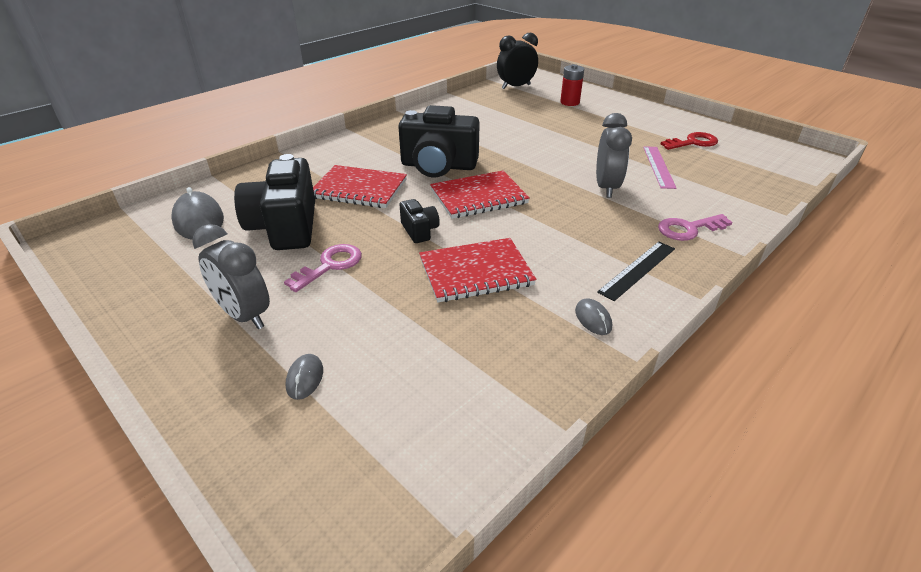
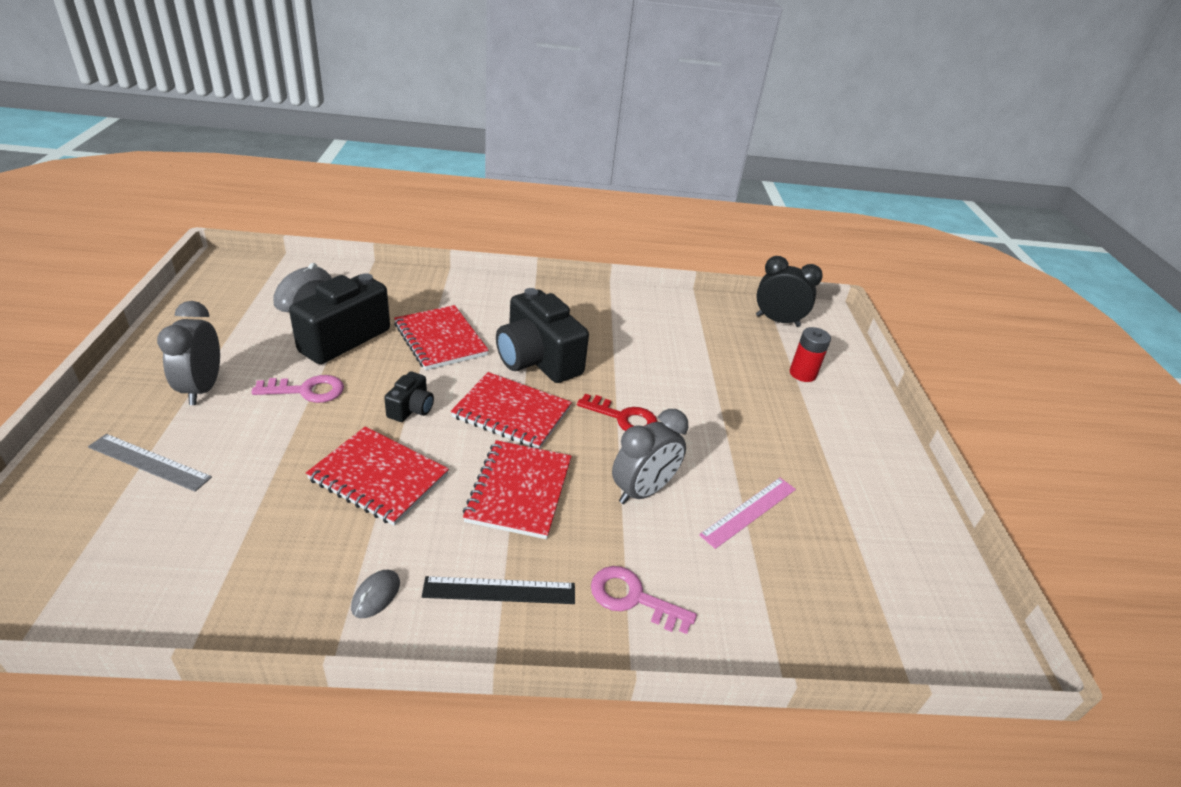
camera: 40 degrees right, 0 degrees up
(305, 378) = (149, 462): grey mouse -> grey ruler
(557, 226) = (519, 491): none -> red notebook
(693, 142) = (856, 516): red key -> red key (623, 418)

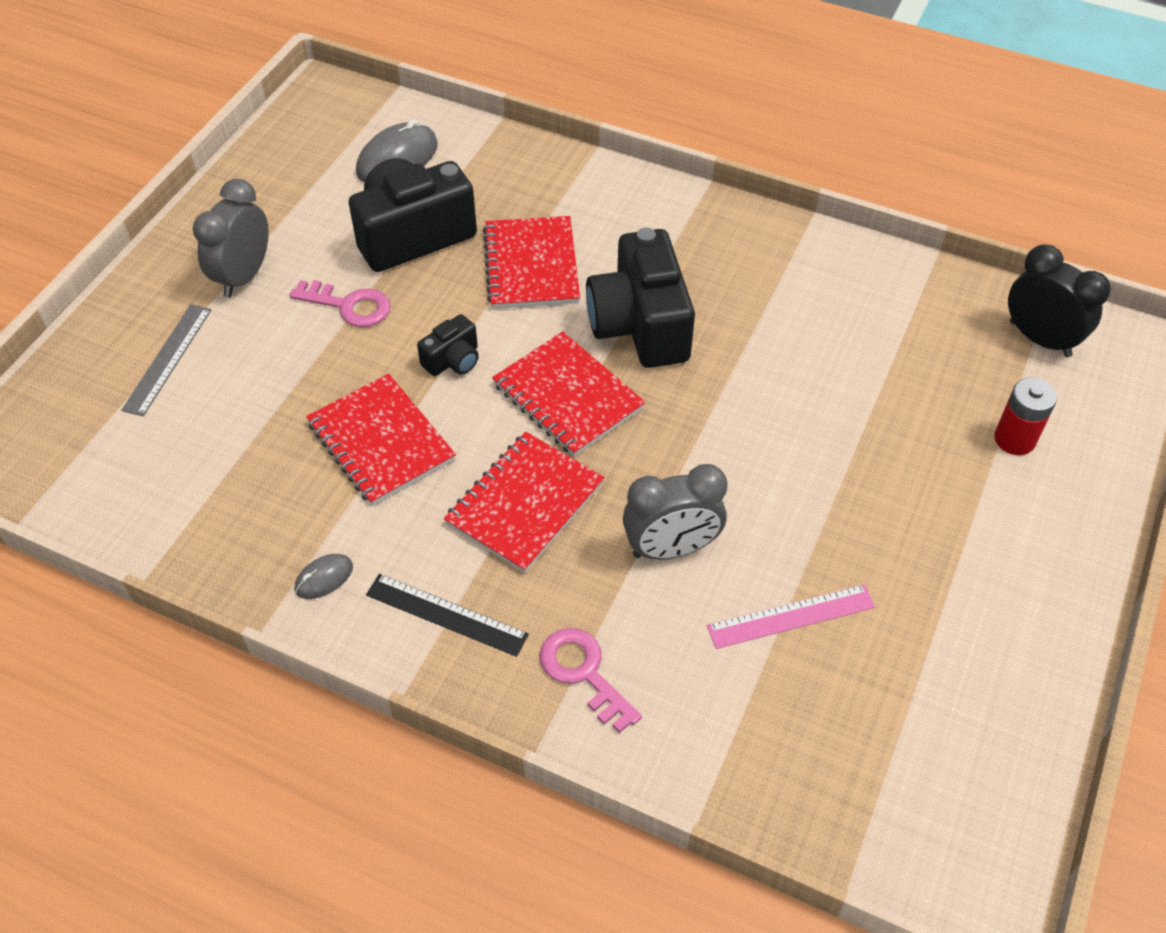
camera: 30 degrees right, 15 degrees up
(149, 462) = (168, 359): grey ruler -> grey ruler turned 60 degrees clockwise
(623, 418) = (705, 441): red key -> none

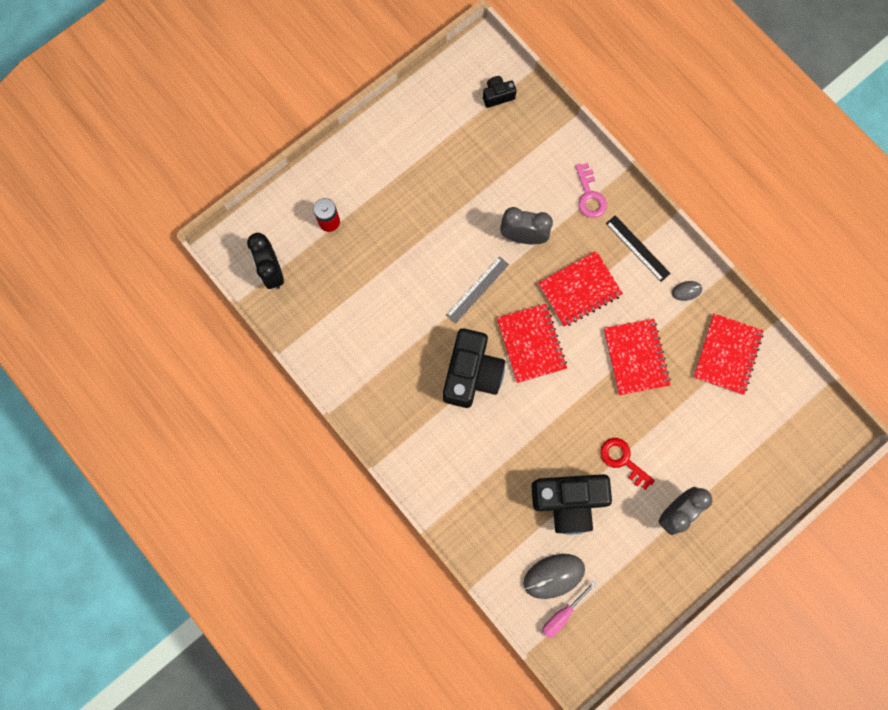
camera: 155 degrees left, 25 degrees up
(168, 359) = (731, 464): grey ruler -> grey ruler (477, 289)
(349, 306) = (623, 460): pink key -> red key
(368, 129) = (562, 614): none -> pink screwdriver
(453, 360) = (580, 394): black camera -> black camera (497, 95)
(531, 265) = (510, 445): red notebook -> red notebook (727, 354)
(791, 616) = (488, 182): pink ruler -> none

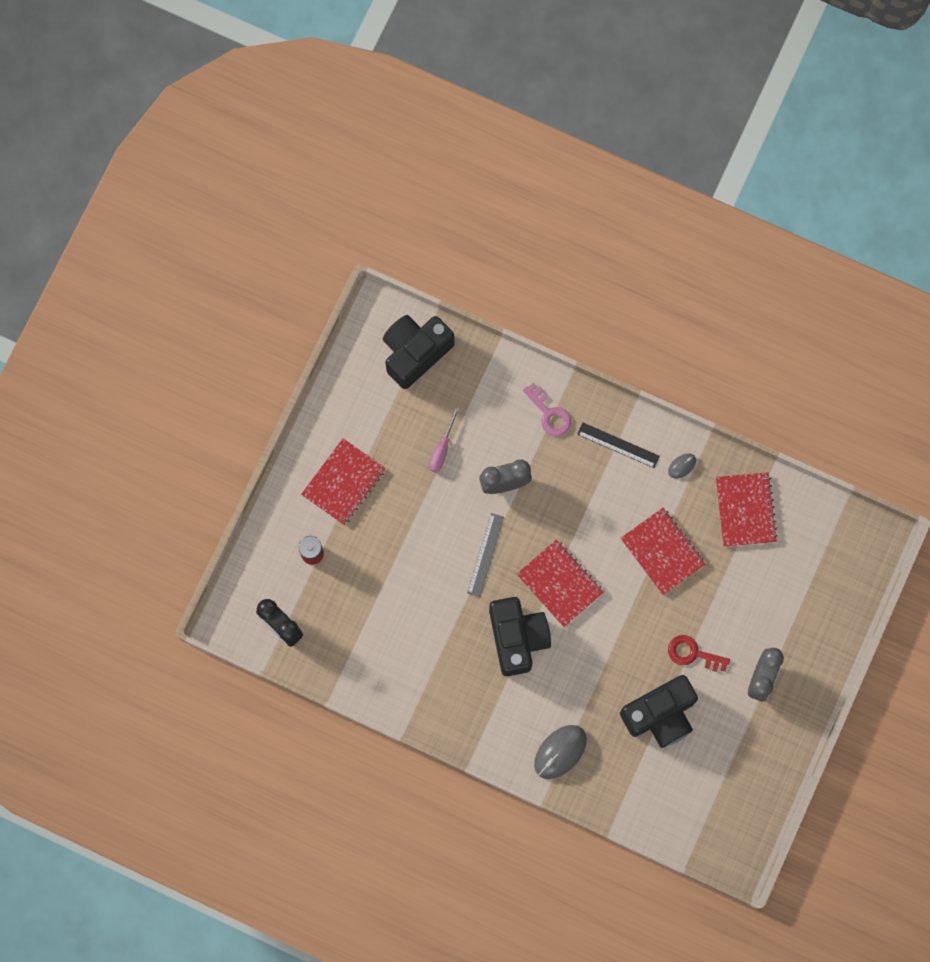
camera: 25 degrees left, 0 degrees up
(497, 95) = (415, 352): black camera -> black camera, size x2.11
(553, 576) = (677, 788): grey mouse -> grey mouse (560, 752)
(562, 614) = (700, 819): pink screwdriver -> pink screwdriver (442, 449)
(579, 290) = (581, 511): red notebook -> red notebook (343, 482)

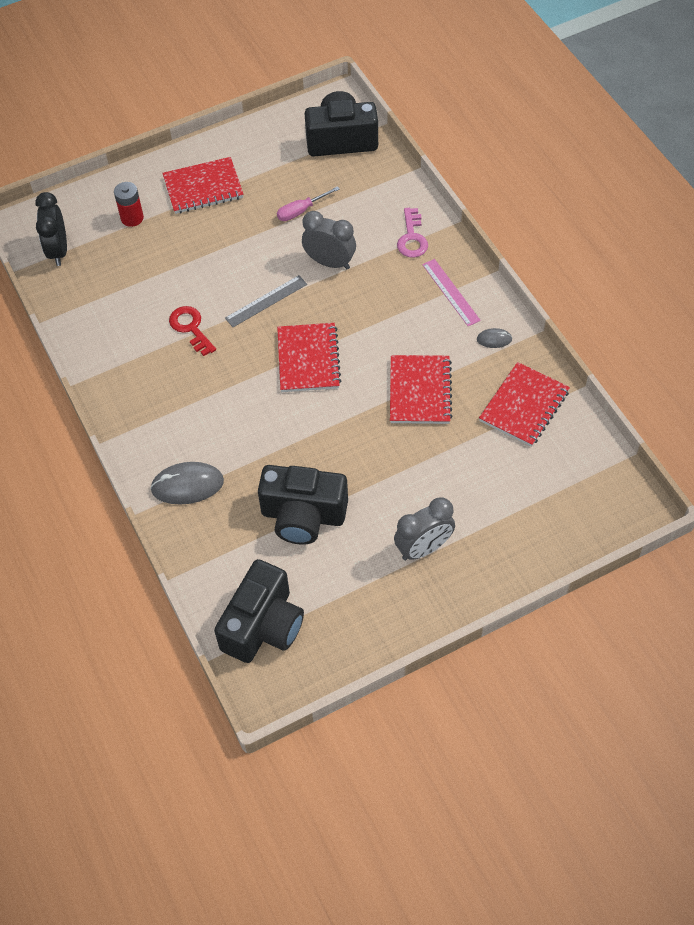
camera: 40 degrees right, 20 degrees down
(517, 638) = (234, 376): black camera -> black camera (263, 626)
(618, 445) = (450, 292): black ruler -> pink ruler
(693, 653) = (377, 486): red key -> red key (191, 328)

